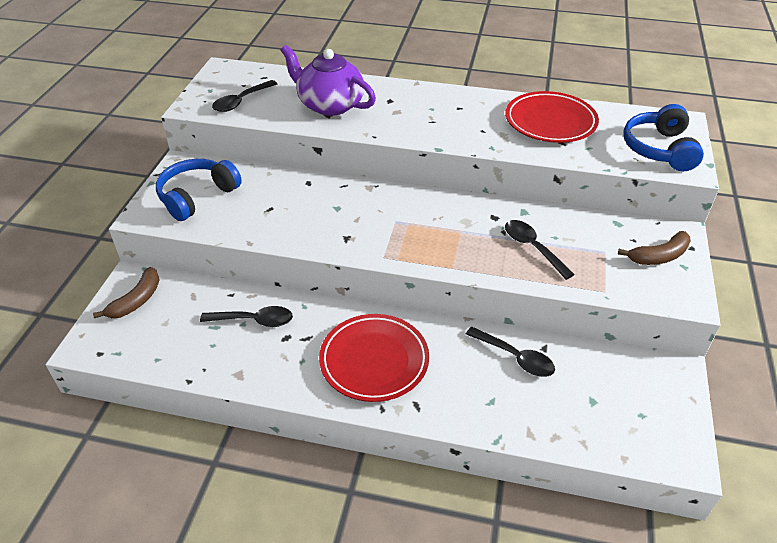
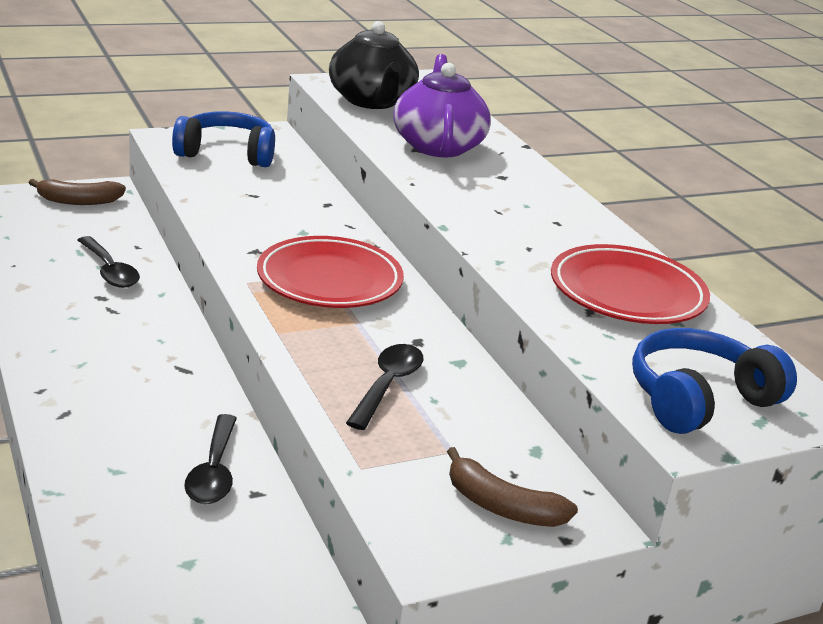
camera: 50 degrees right, 15 degrees down
(241, 101) = (372, 101): black spoon -> black teapot
(374, 361) = (113, 364): red plate -> red plate (329, 280)

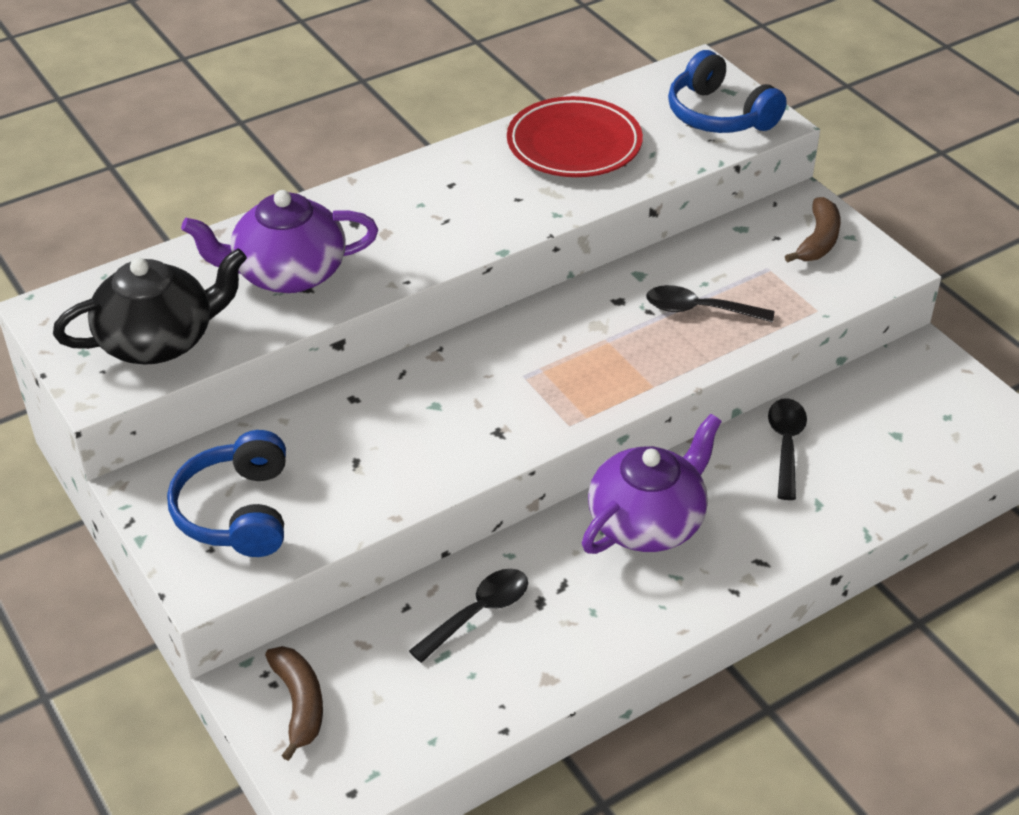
camera: 95 degrees left, 15 degrees up
(156, 364) = (647, 522): none -> purple teapot
(214, 471) = (786, 445): black spoon -> black spoon turned 75 degrees counterclockwise
(329, 280) = (535, 369): red plate -> none

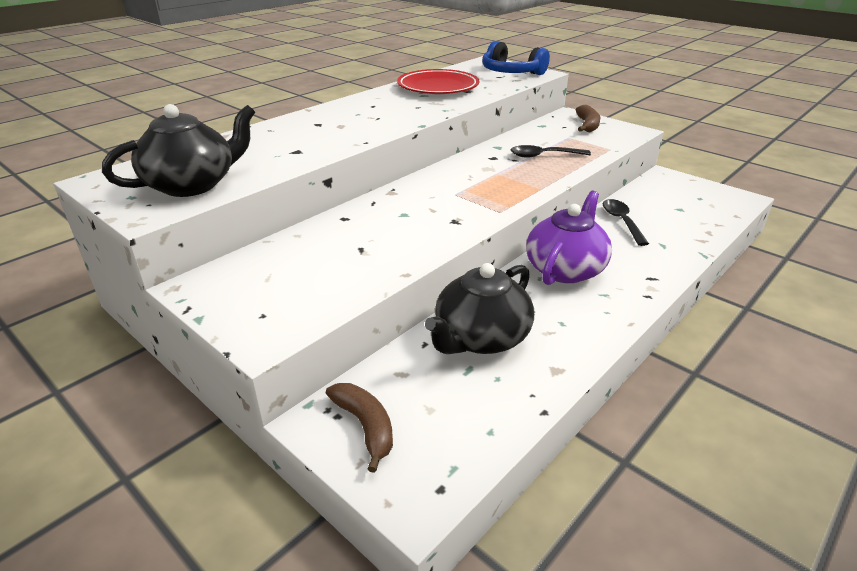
camera: 15 degrees left, 10 degrees down
(237, 511) = (278, 289): blue headphones -> none
(288, 273) = (281, 147): purple teapot -> none
(478, 613) = (481, 338): black spoon -> black teapot

